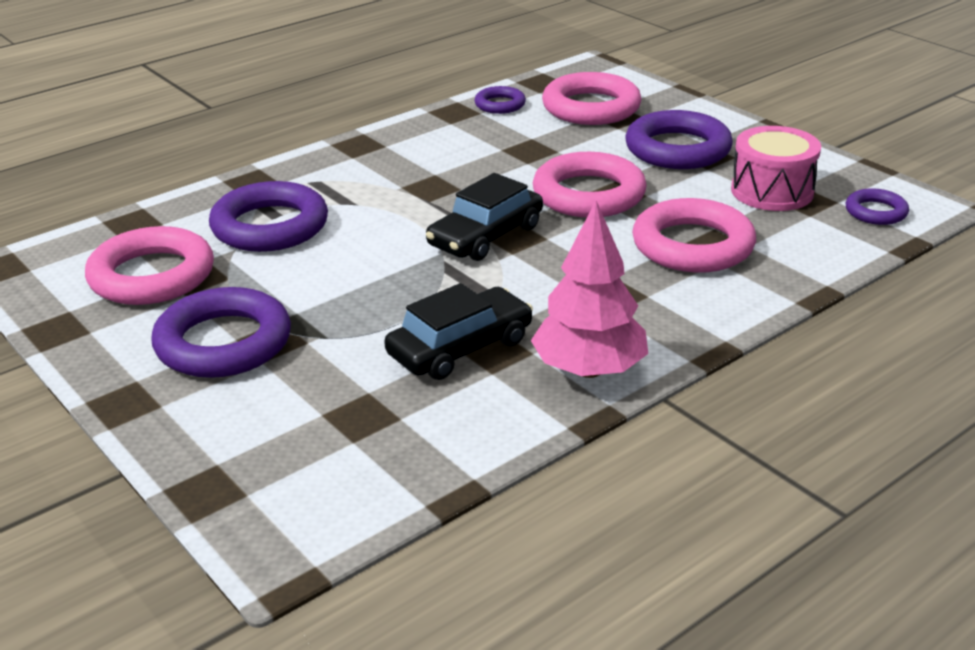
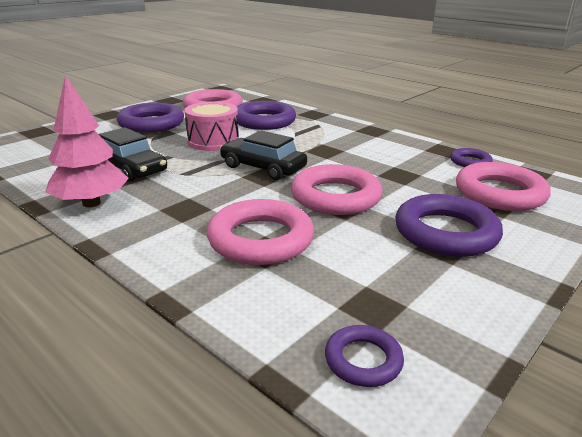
camera: 80 degrees right, 5 degrees down
(772, 191) = (383, 284): pink drum -> pink drum (213, 141)

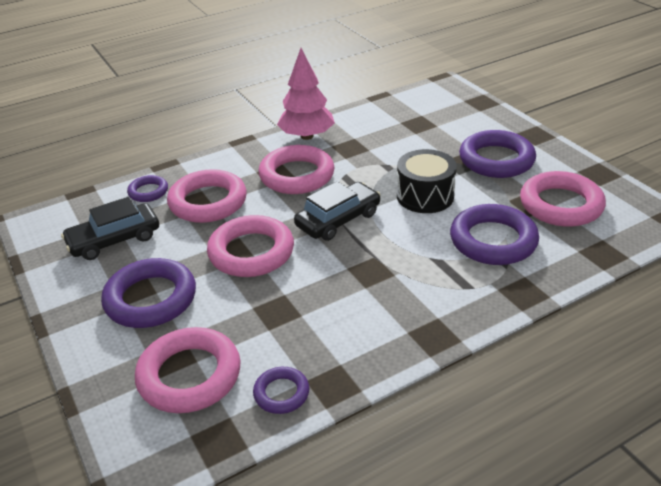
camera: 110 degrees right, 10 degrees up
(130, 168) = (368, 150): black car -> black car (114, 240)
(188, 196) = (297, 175): none -> pink ring
(213, 141) = (425, 196): pink drum -> black drum
(363, 360) = (69, 219): purple ring -> purple ring (148, 192)

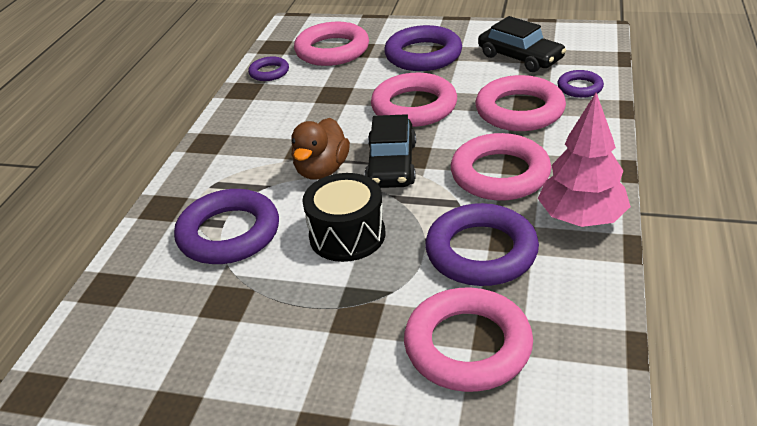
camera: 135 degrees right, 0 degrees up
(114, 240) = (520, 57): black car -> black car turned 120 degrees clockwise
(383, 245) = (322, 170): none -> brown duck
(496, 160) = (325, 340): purple ring -> purple ring (481, 252)
(561, 205) = (189, 321): pink ring -> pink ring (467, 345)

